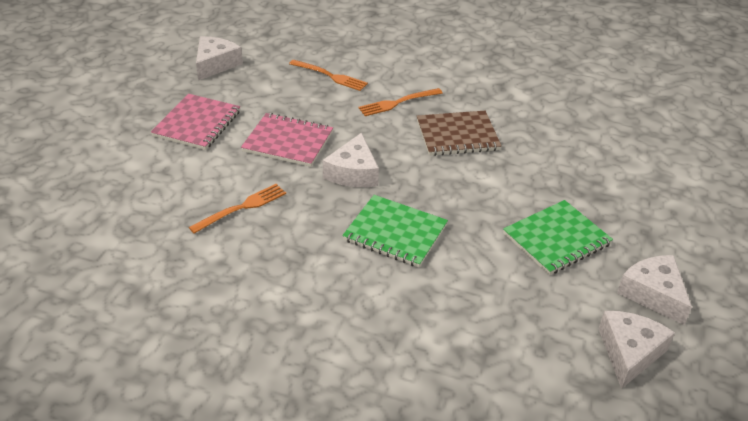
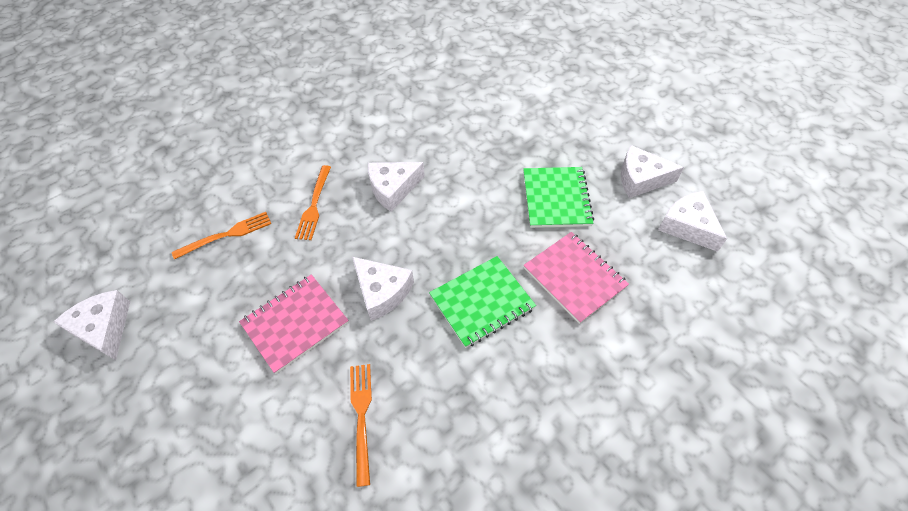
camera: 55 degrees left, 15 degrees up
(197, 124) = (192, 397): pink notebook -> pink notebook (574, 277)
(457, 135) = (393, 189): brown notebook -> white cheese

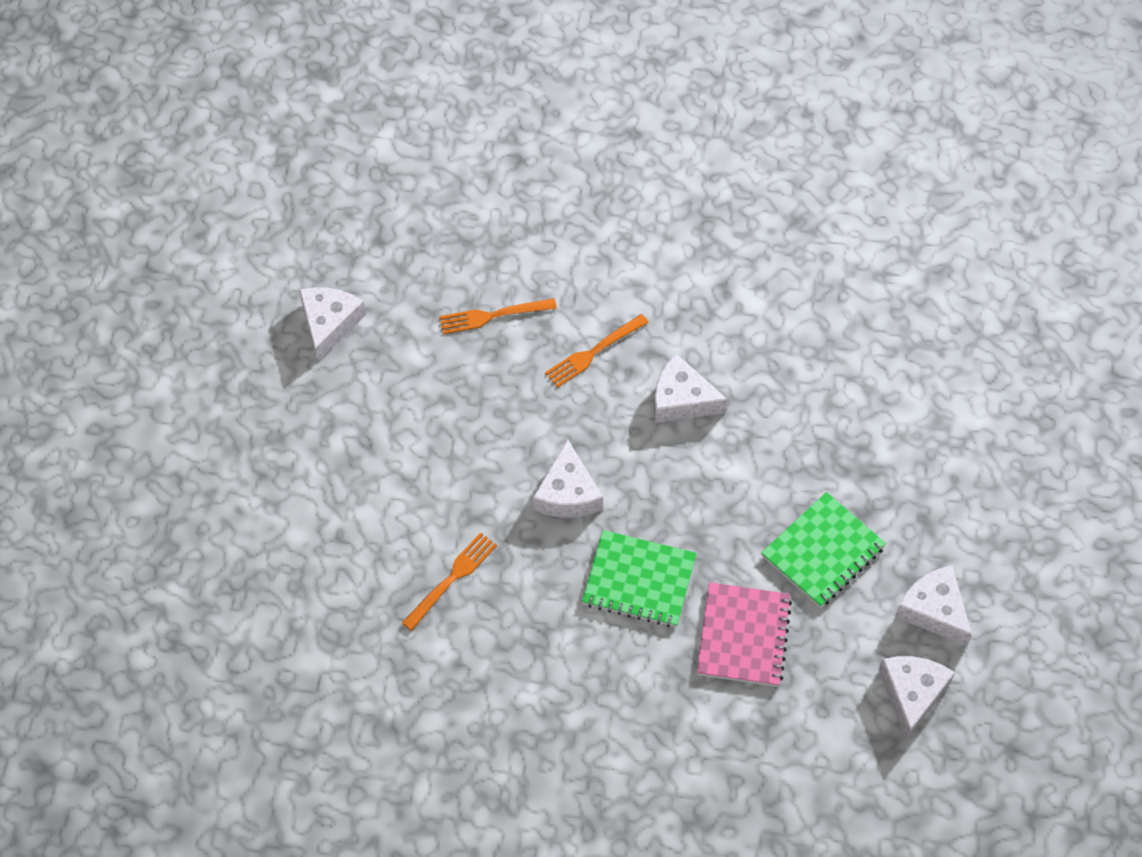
camera: 45 degrees right, 5 degrees up
(227, 234) = (492, 316): orange fork -> orange fork turned 150 degrees clockwise
(295, 323) = (473, 456): pink notebook -> none

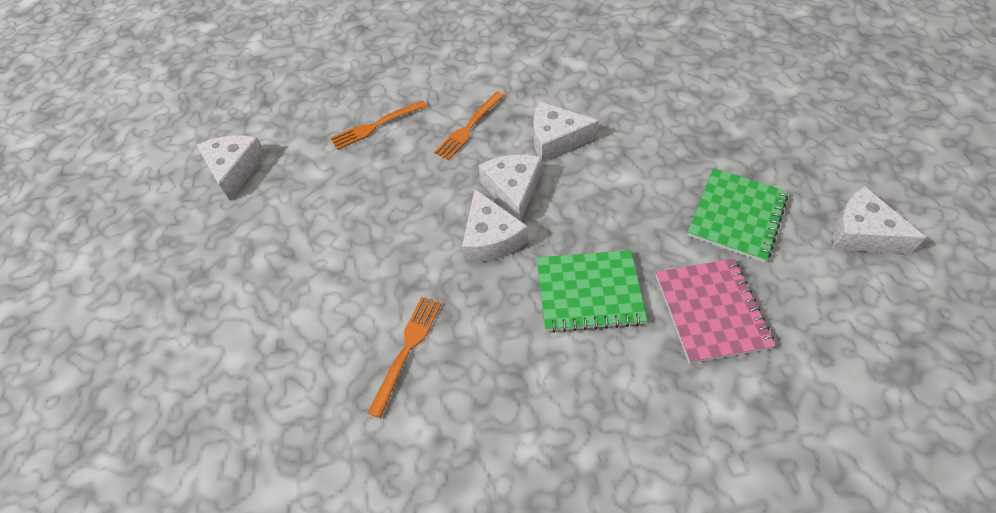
camera: 15 degrees left, 5 degrees down
(912, 694) = (895, 312): white cheese -> white cheese (513, 190)

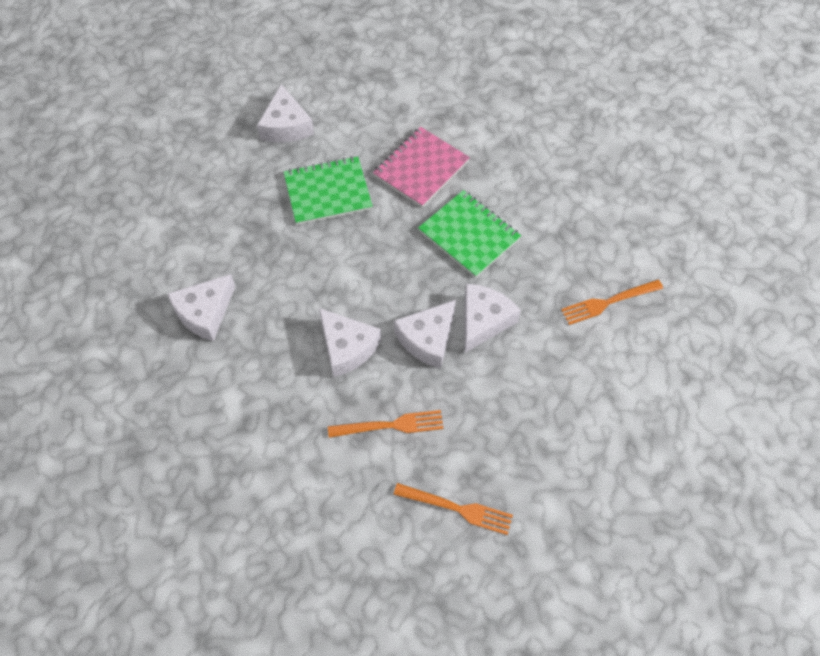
camera: 135 degrees left, 5 degrees up
(235, 169) = (615, 586): white cheese -> white cheese (205, 313)

